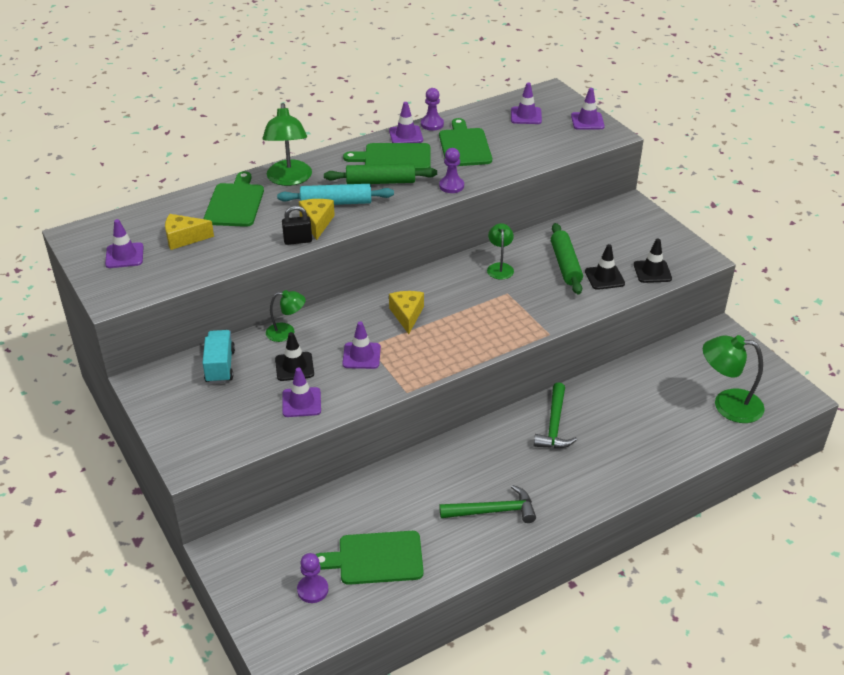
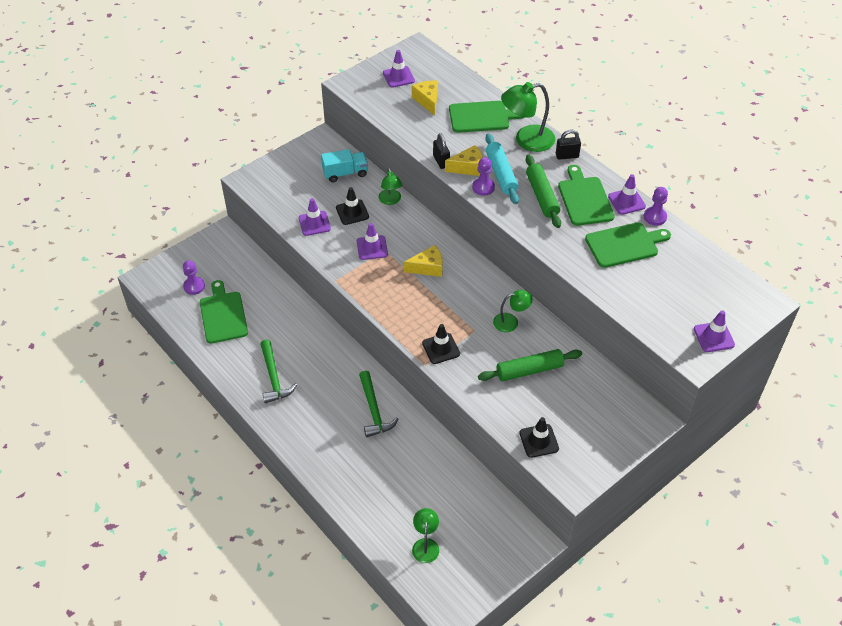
camera: 80 degrees right, 10 degrees up
(325, 158) = (567, 156): none -> black padlock
(451, 186) = (551, 243): purple pawn -> purple pawn (483, 187)
(526, 116) = (702, 285): purple traffic cone -> none
(554, 425) = (374, 410): green hammer -> green hammer turned 105 degrees counterclockwise
(604, 277) = (518, 402): black traffic cone -> black traffic cone (441, 348)
(727, 405) = (425, 545): green lamp -> green lamp, size x0.58

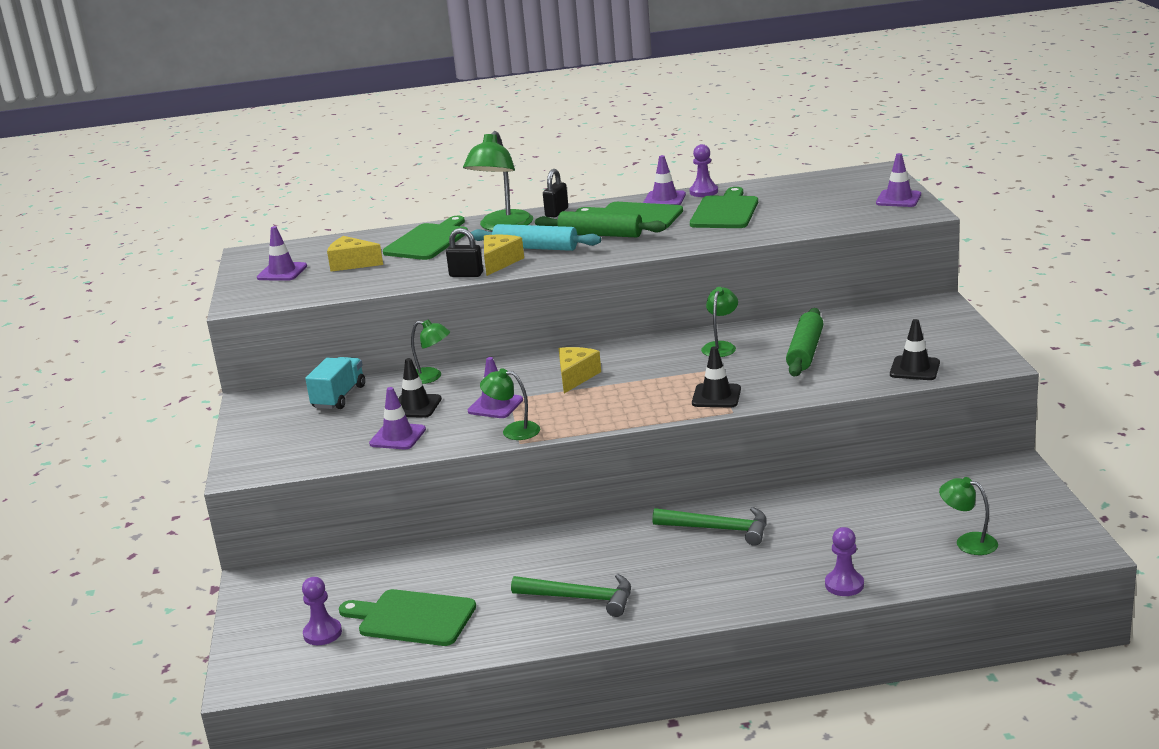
camera: 55 degrees left, 25 degrees down
(347, 271) = (513, 430): none -> green lamp
(483, 187) = (543, 260): purple pawn -> purple pawn (844, 585)

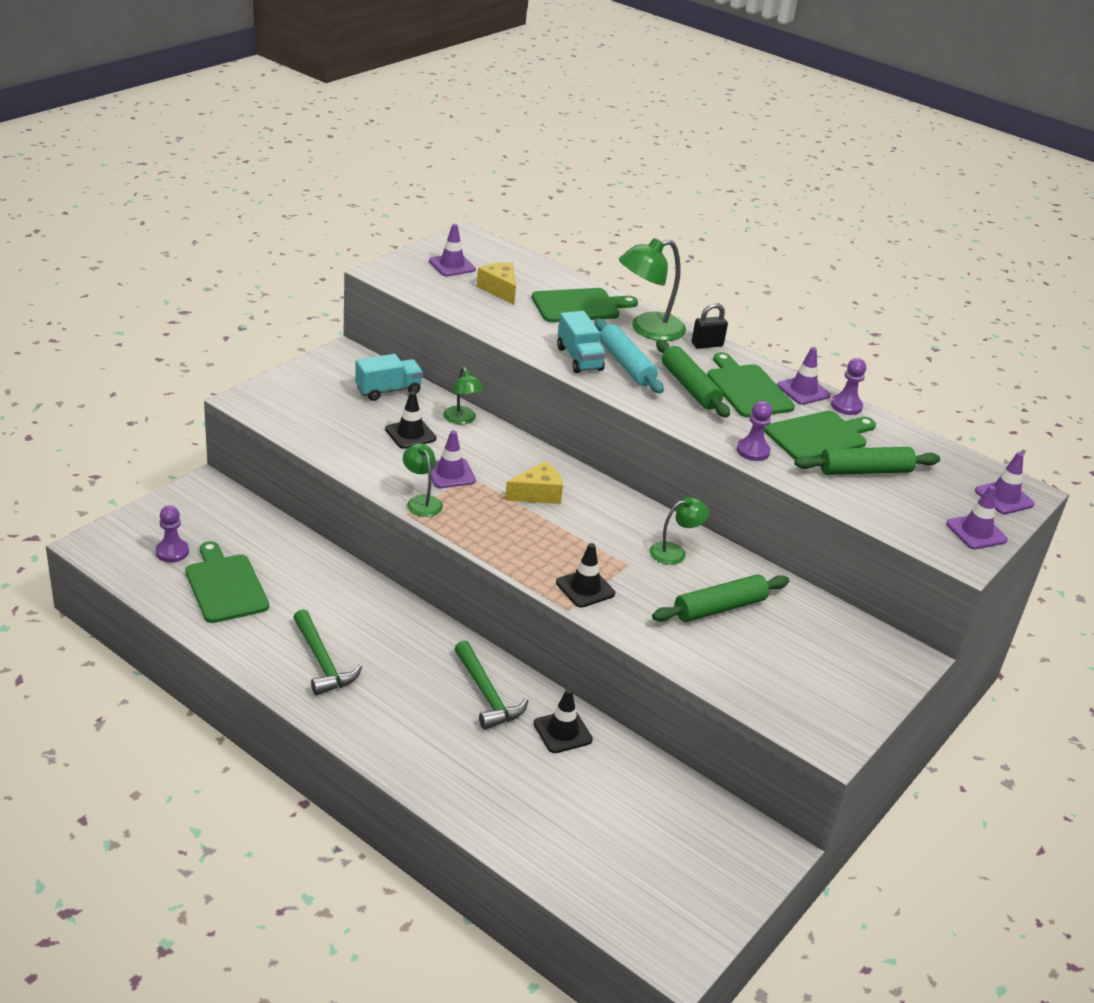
camera: 40 degrees right, 10 degrees up
(397, 437) = (358, 448): purple traffic cone -> purple traffic cone (1004, 498)
(466, 274) = (539, 352): black padlock -> none
(499, 262) = (579, 359): yellow cheese -> turquoise truck
(786, 210) = (865, 471): none -> green rolling pin
(844, 585) = (473, 812): purple pawn -> purple pawn (753, 451)
(914, 369) = (762, 693): black traffic cone -> black traffic cone (562, 732)
(968, 542) = (613, 868): green lamp -> none

